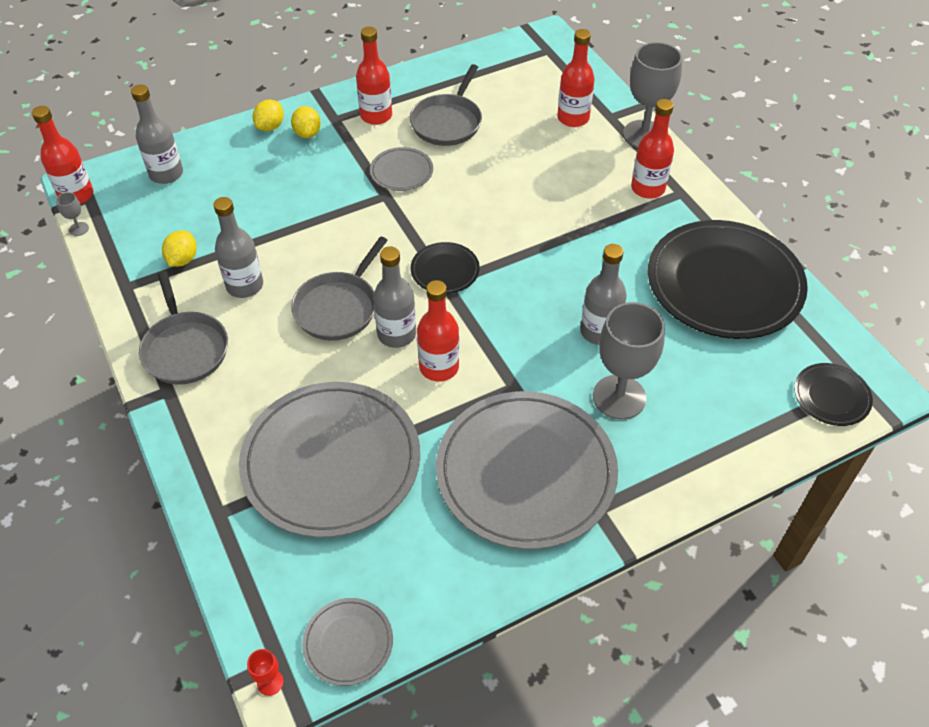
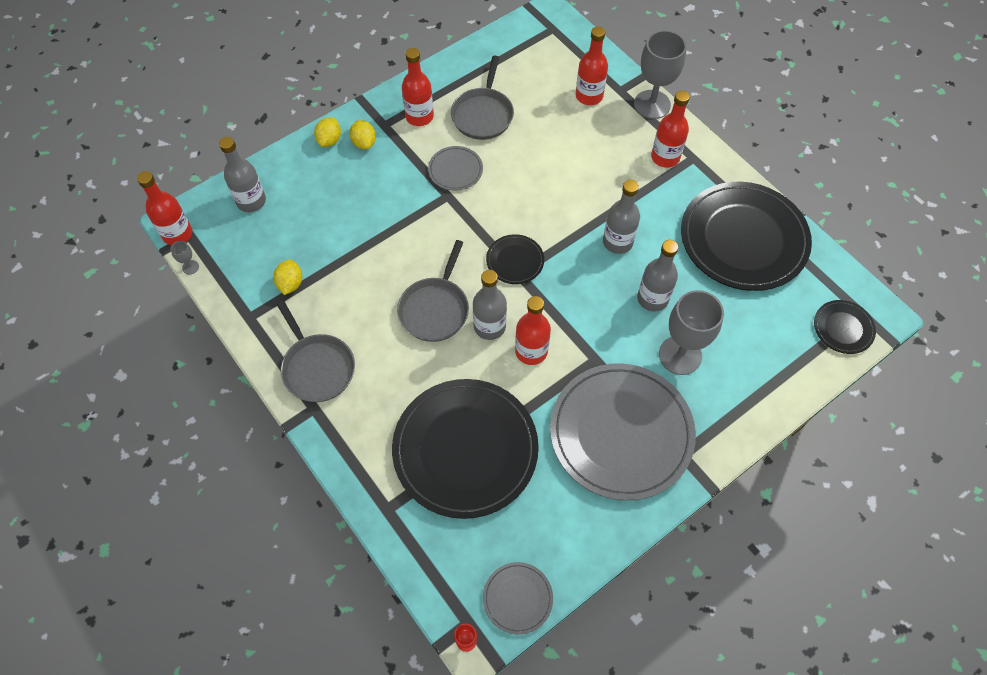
camera: 10 degrees left, 10 degrees up
(245, 285) = (351, 300): grey bottle -> grey bottle (617, 242)
(331, 461) = (465, 449): grey plate -> black plate

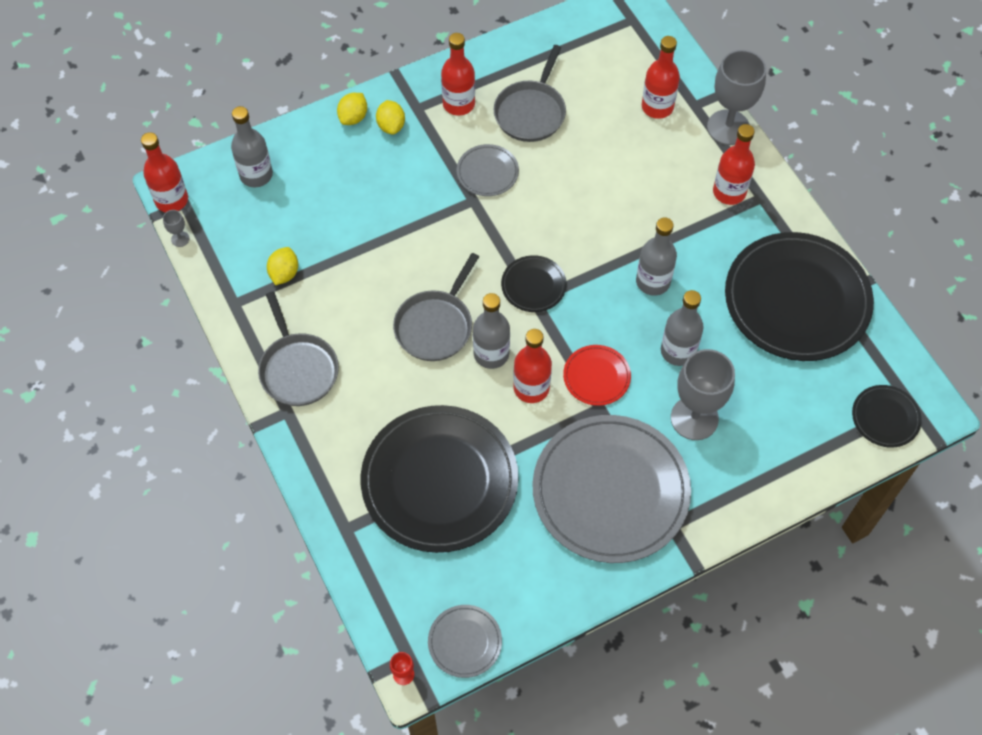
camera: 10 degrees right, 0 degrees up
(586, 332) = (596, 376): none -> red plate

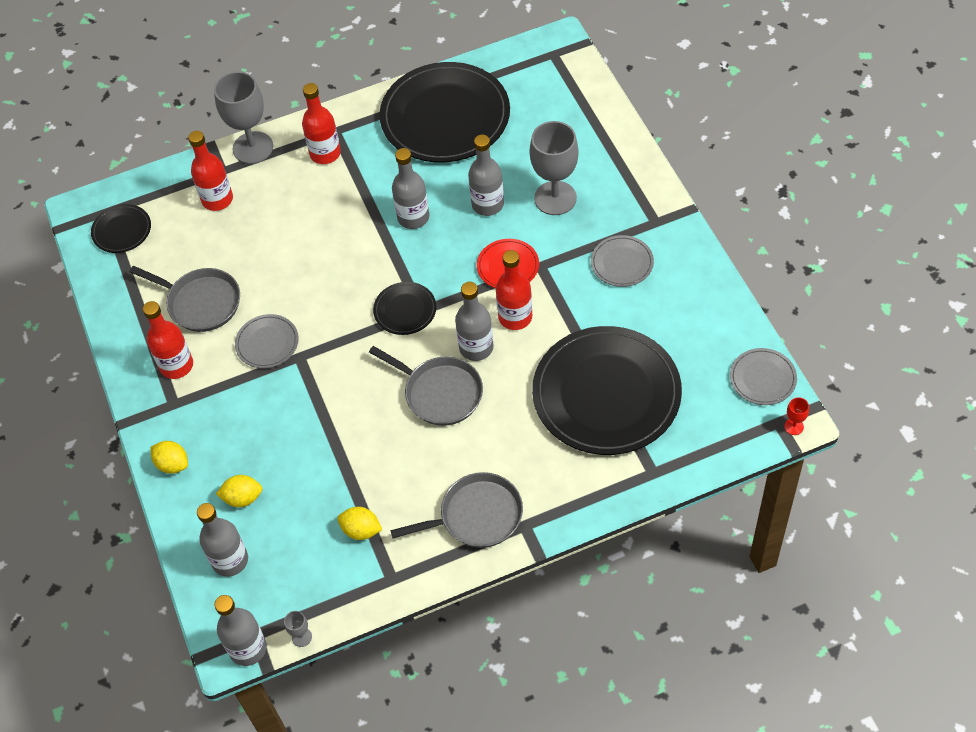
camera: 80 degrees left, 5 degrees down
(171, 200) = (248, 648): red bottle -> grey bottle
(391, 126) = (191, 428): yellow lemon -> yellow lemon (243, 498)
(610, 491) = (622, 263): grey plate -> grey plate, size x0.45
(885, 417) = (563, 71): black plate -> black plate (122, 230)

